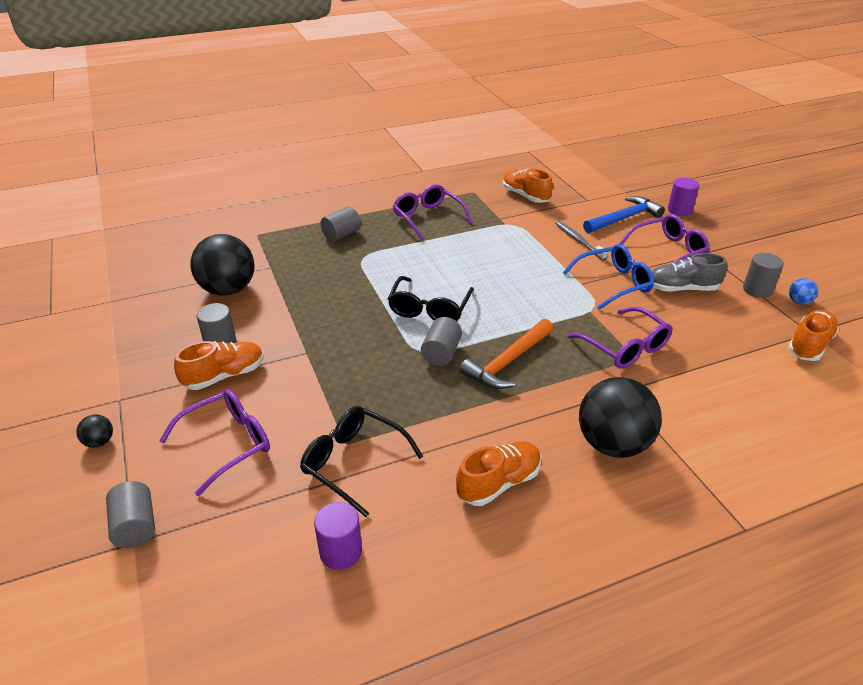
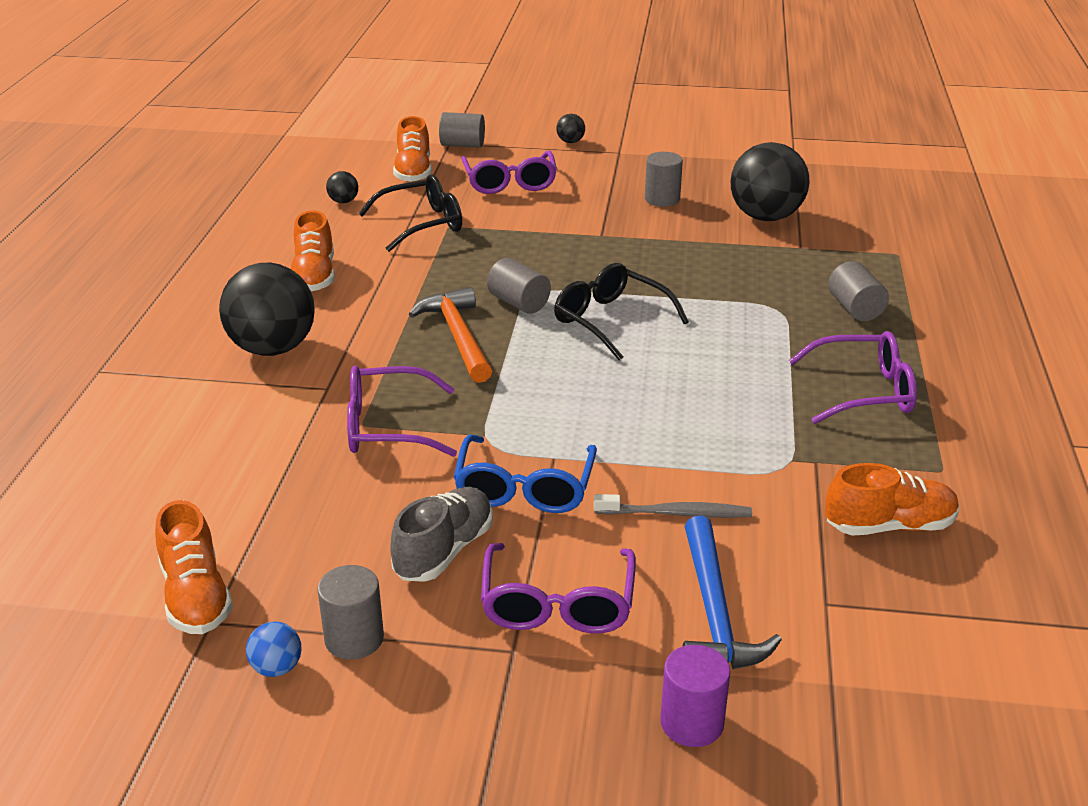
camera: 120 degrees right, 5 degrees down
(224, 376) = (605, 194): orange shoe -> orange shoe (413, 172)
(341, 551) = (343, 201): purple cylinder -> black ball

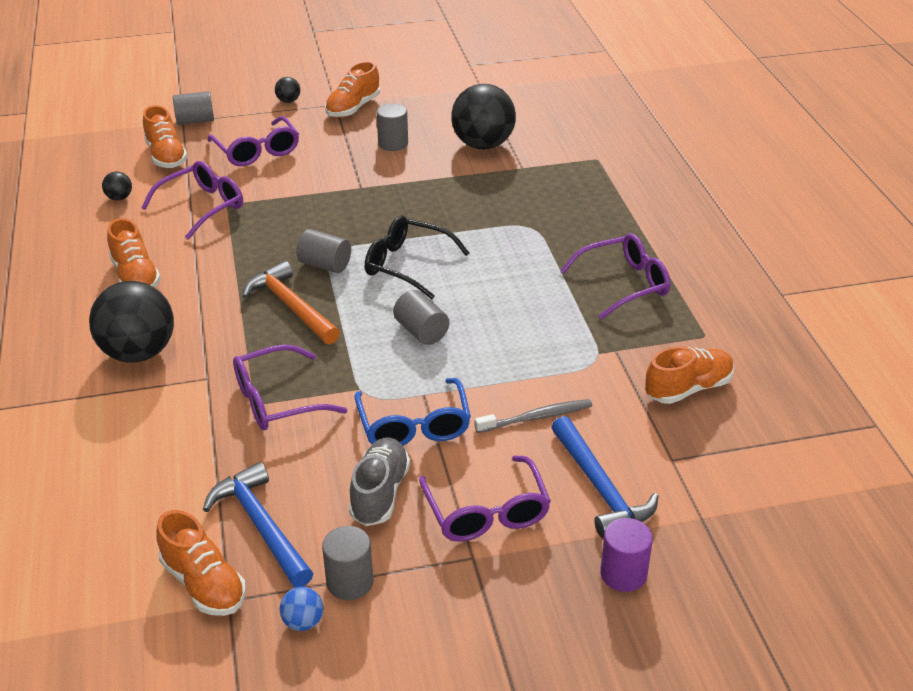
camera: 20 degrees left, 5 degrees up
(293, 551) = (261, 526): none -> blue hammer
(422, 224) = (203, 206): black glasses -> purple glasses
(637, 159) = (353, 108): none -> orange shoe
(855, 309) = (587, 214): grey cylinder -> grey cylinder (421, 331)

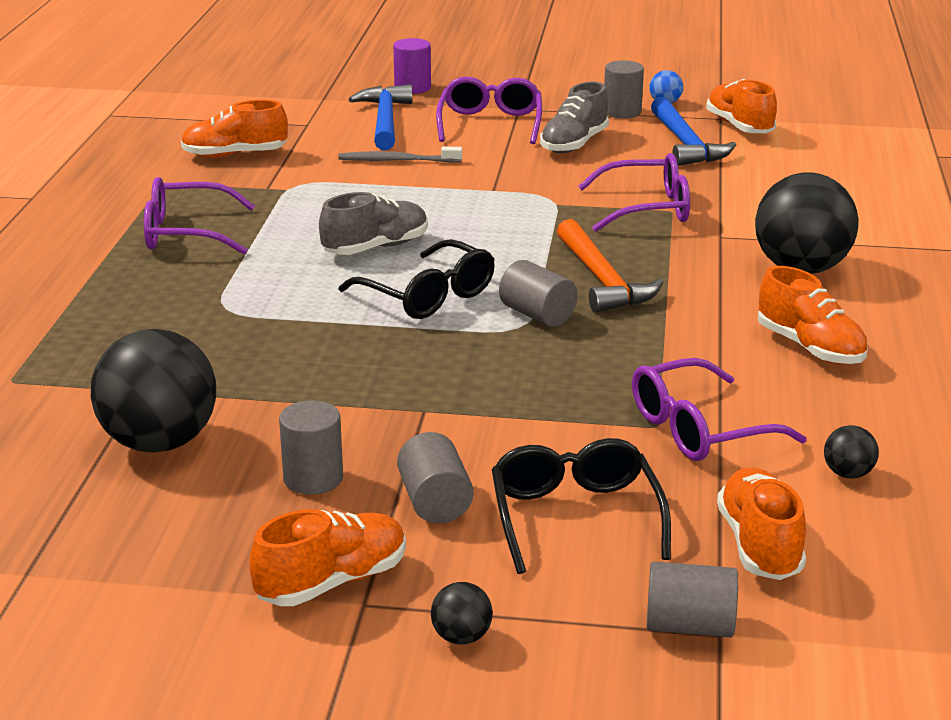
camera: 160 degrees left, 10 degrees down
(135, 277) = (810, 348): orange shoe -> orange shoe turned 150 degrees clockwise
(257, 151) = (575, 517): purple glasses -> black glasses
(414, 426) = (517, 173): blue glasses -> none
(421, 331) = (459, 233): grey cylinder -> grey cylinder (435, 502)
(474, 301) = (376, 248): none -> grey shoe

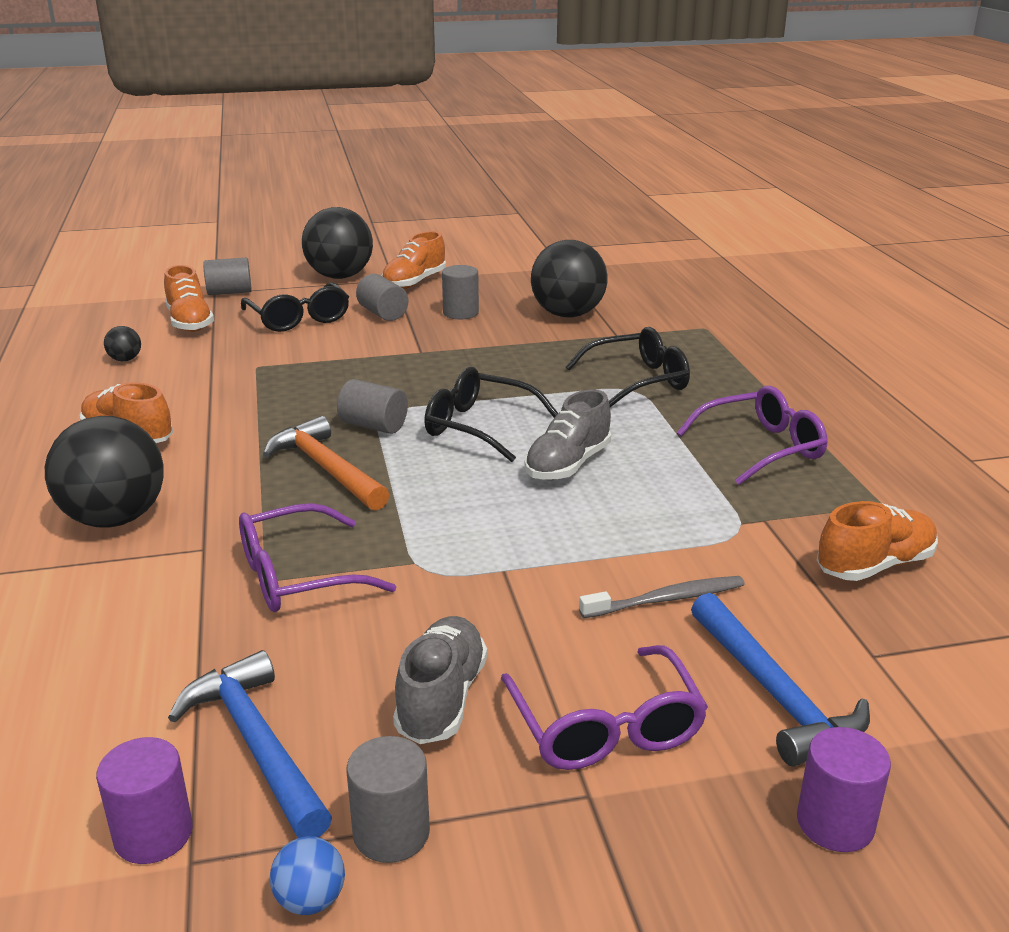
camera: 160 degrees right, 0 degrees up
(203, 318) = (638, 380): none -> black glasses
(461, 637) = (340, 276): black ball -> black ball, size x2.37
(699, 429) = (226, 368): purple glasses -> none
(739, 126) = (153, 834): orange shoe -> purple cylinder

